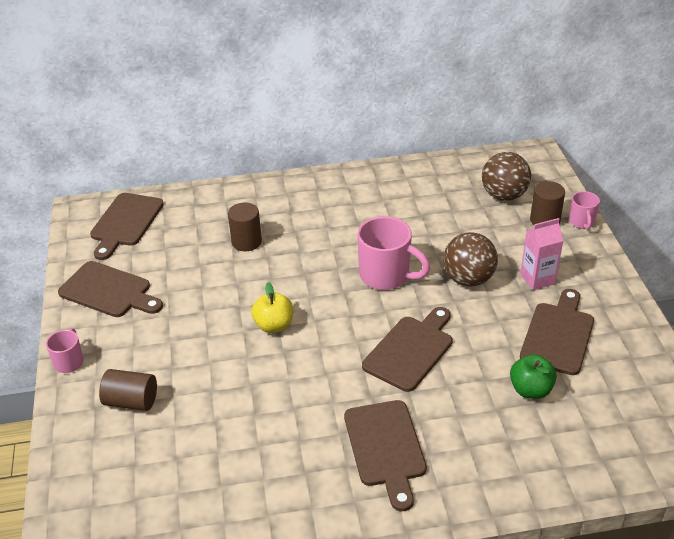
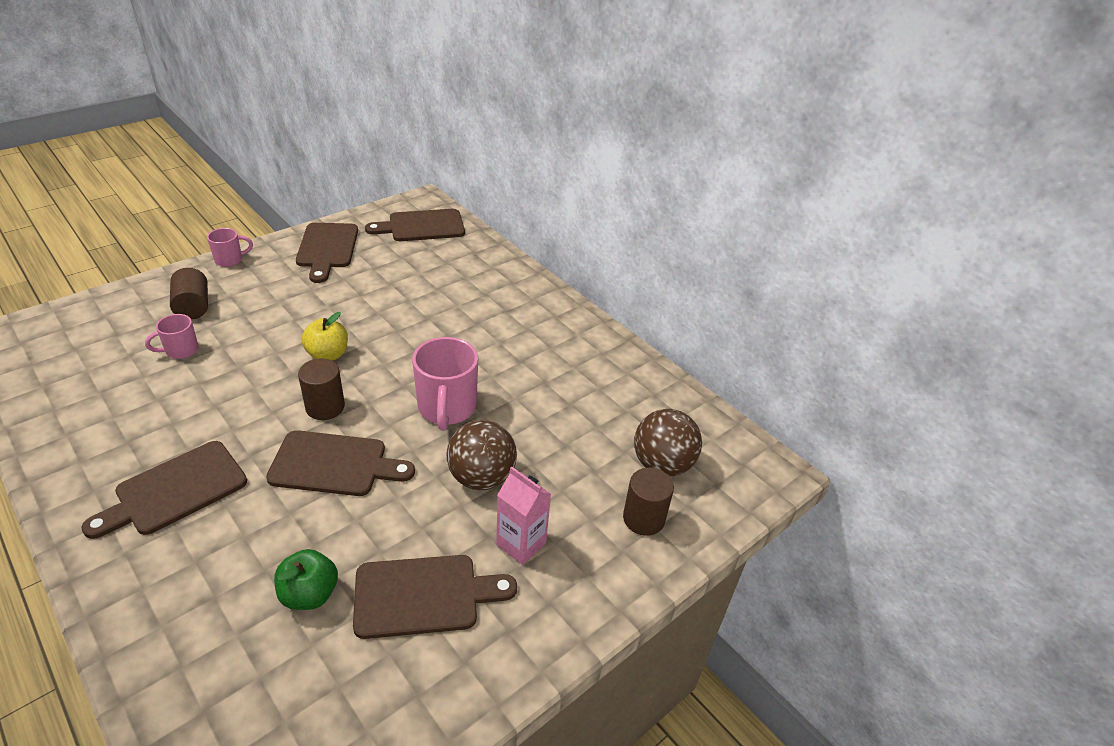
camera: 55 degrees right, 0 degrees up
(246, 242) = (440, 299): brown cylinder -> brown cylinder (325, 407)
(582, 222) = (669, 560): pink mug -> pink mug (181, 350)

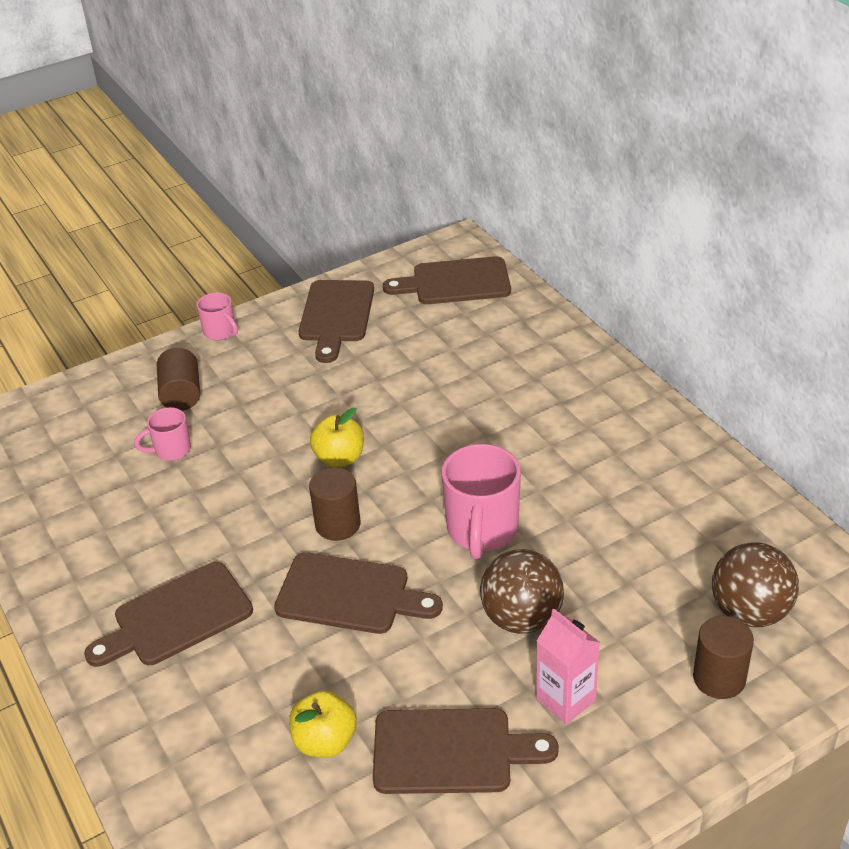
camera: 15 degrees right, 0 degrees up
(230, 260) = (220, 332): pink mug -> pink mug turned 60 degrees clockwise
(309, 594) = (325, 741): green apple -> yellow apple

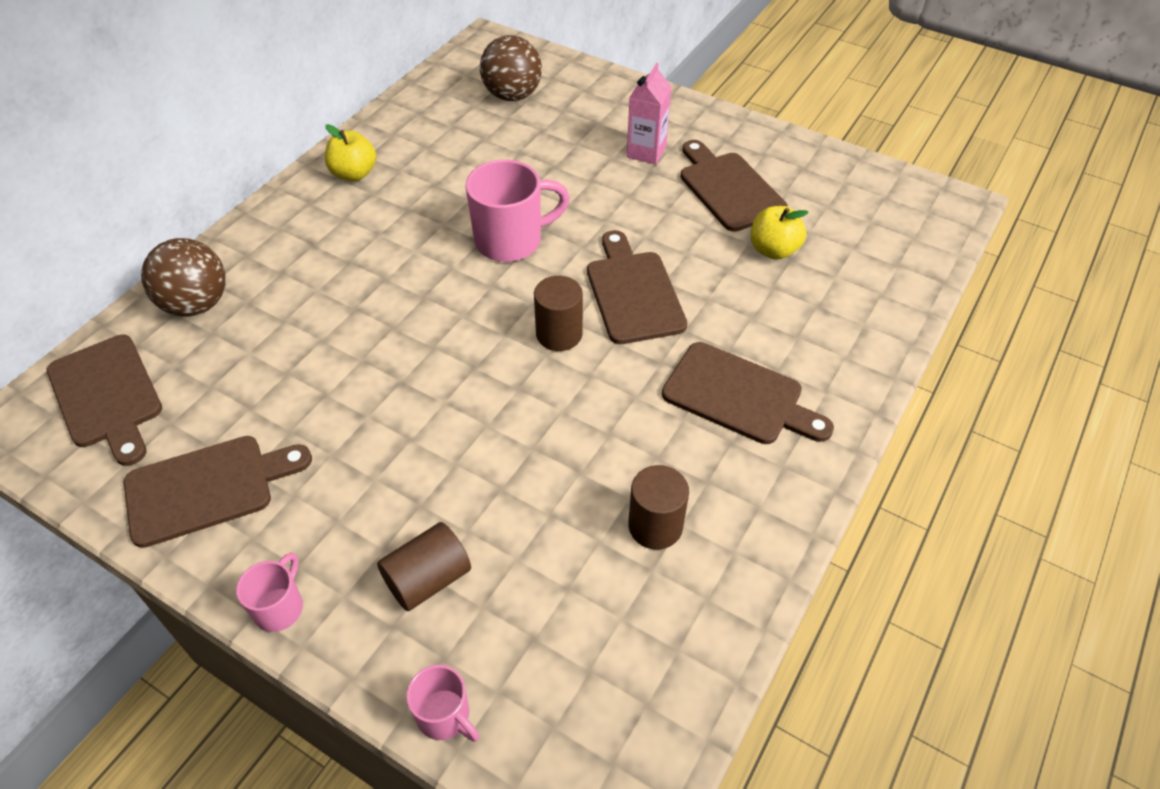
camera: 120 degrees left, 10 degrees up
(171, 450) = (531, 530): pink mug -> pink mug (445, 716)
(339, 458) = (469, 371): yellow apple -> yellow apple (354, 174)
(521, 618) = (590, 192): brown ball -> brown ball (196, 304)
(719, 678) = (579, 96): brown cylinder -> brown cylinder (655, 526)

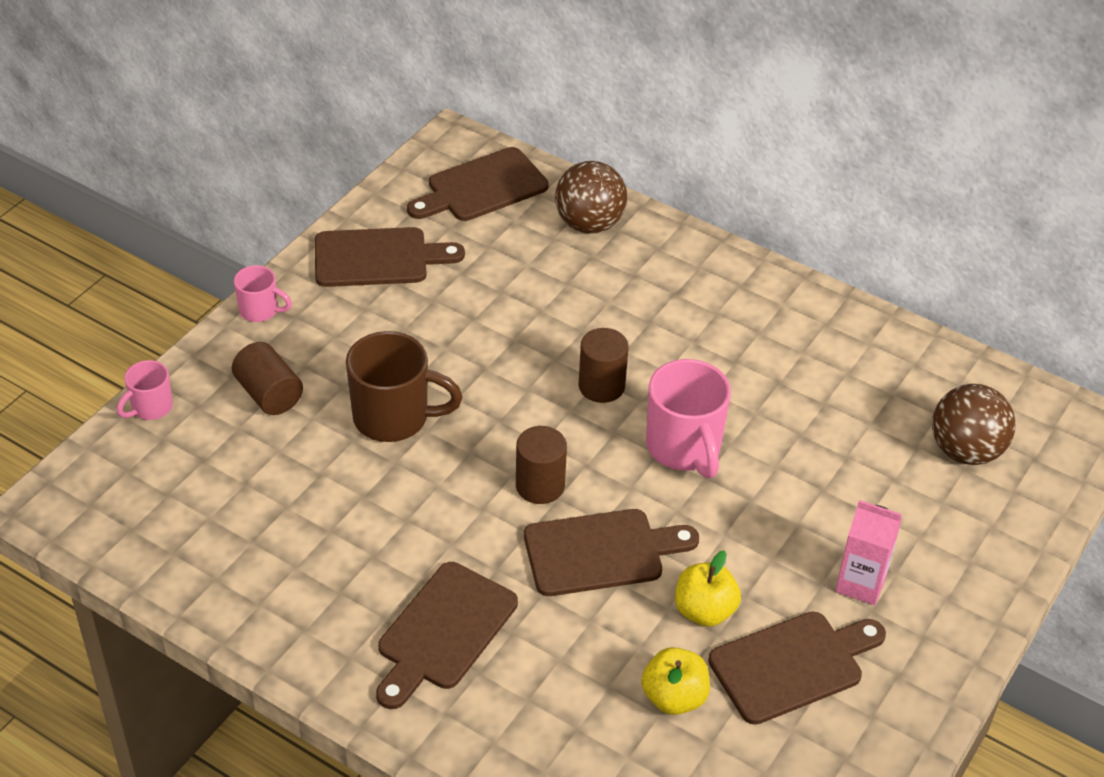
camera: 90 degrees right, 5 degrees down
(207, 488) = (378, 258): brown cutting board -> brown cutting board turned 75 degrees counterclockwise
(354, 174) = (791, 315): yellow apple -> yellow apple (704, 611)
(469, 453) = (394, 418): none -> brown mug
(655, 526) = (295, 547): brown cylinder -> brown cylinder (601, 386)

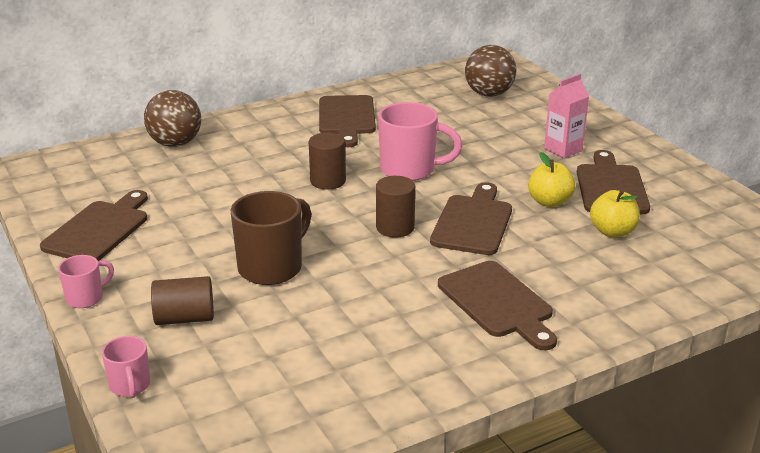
camera: 60 degrees left, 15 degrees down
(482, 187) = (85, 170): brown cutting board -> brown cutting board (346, 118)

